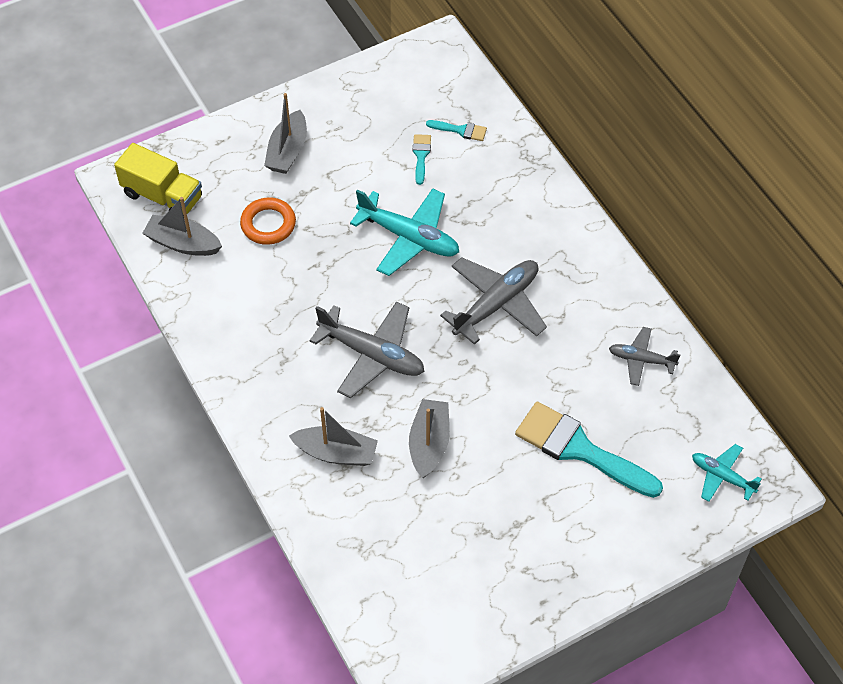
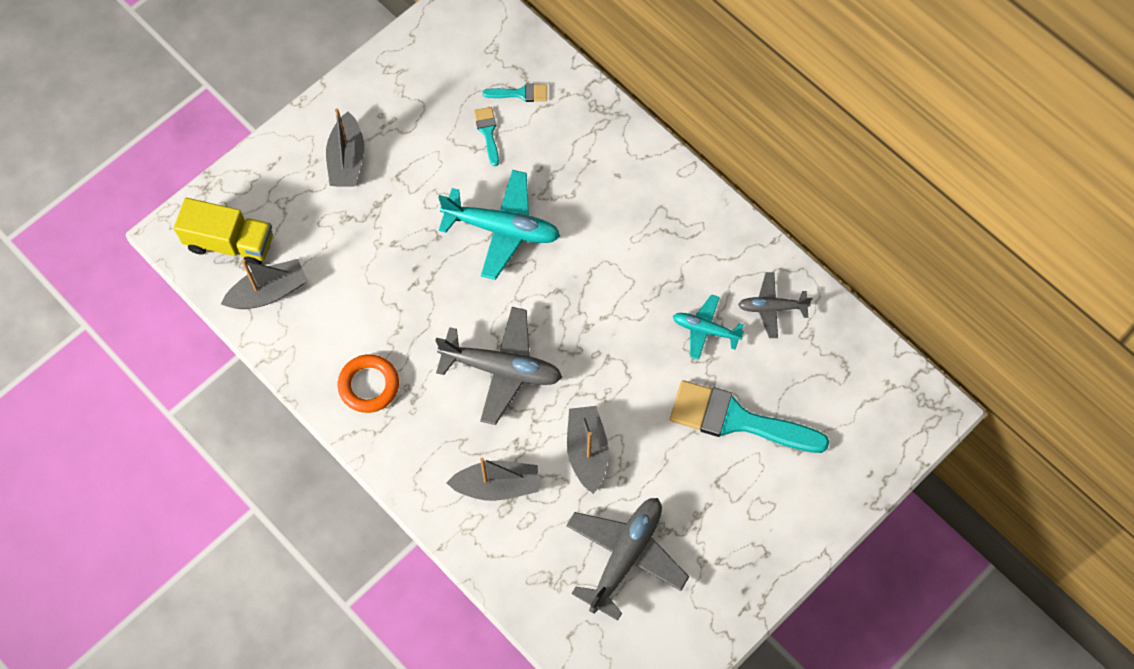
camera: 15 degrees left, 10 degrees up
(183, 243) = (269, 292): grey boat -> grey boat turned 150 degrees clockwise
(268, 224) = (352, 249): orange ring -> orange ring (369, 385)
(496, 304) = (611, 282): grey plane -> grey plane (625, 556)
(722, 476) = (882, 413): turquoise plane -> turquoise plane (705, 330)

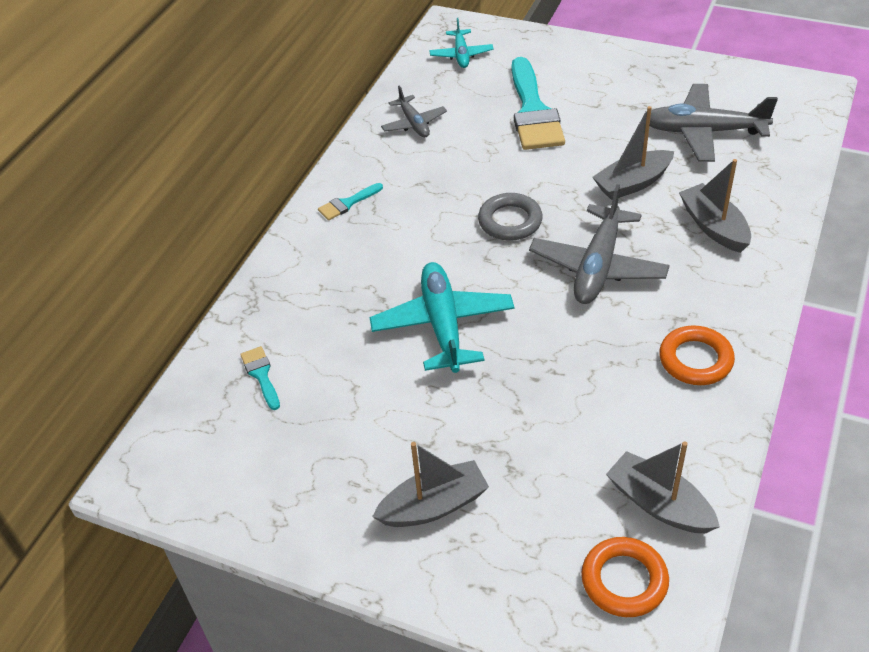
camera: 110 degrees left, 20 degrees down
(230, 243) = (624, 580): yellow truck -> orange ring
(488, 132) = (327, 384): turquoise brush -> turquoise brush (347, 203)
(502, 369) = (598, 266): grey plane -> grey plane turned 150 degrees counterclockwise
(592, 328) = (510, 221): none -> grey ring
(705, 330) = (461, 153): turquoise plane -> turquoise plane (461, 55)

